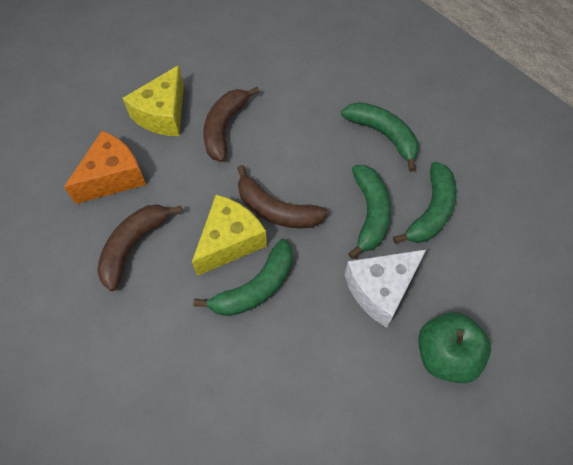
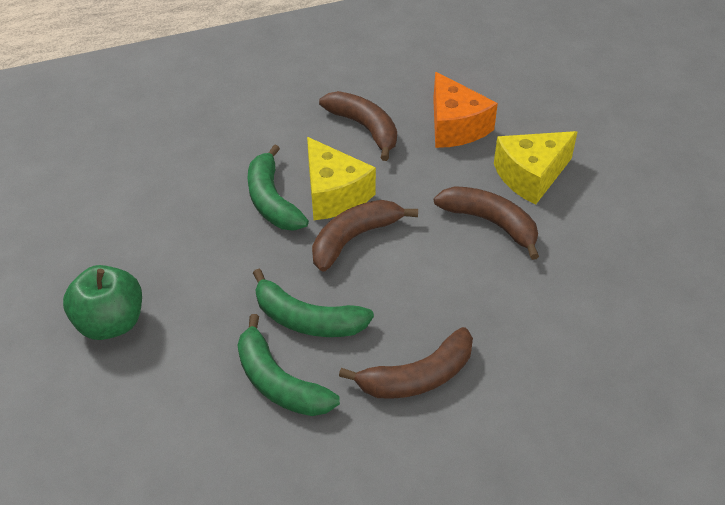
camera: 110 degrees right, 15 degrees down
(163, 114) = (531, 176): yellow cheese -> yellow cheese turned 75 degrees counterclockwise
(381, 289) = (210, 296): white cheese -> none
(383, 135) = (417, 377): green banana -> brown banana

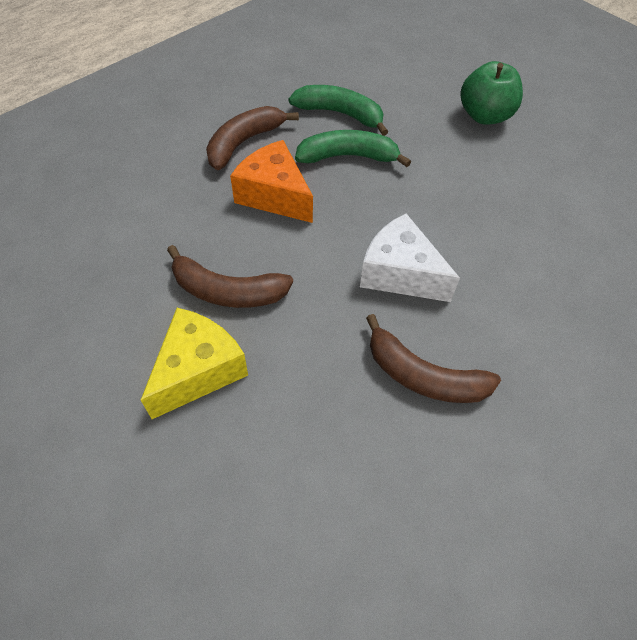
camera: 155 degrees right, 10 degrees up
(272, 201) = (452, 247): green banana -> none
(334, 194) = (400, 273): yellow cheese -> white cheese
(354, 238) = (352, 233): brown banana -> none
(455, 126) = (315, 422): orange cheese -> orange cheese (274, 195)

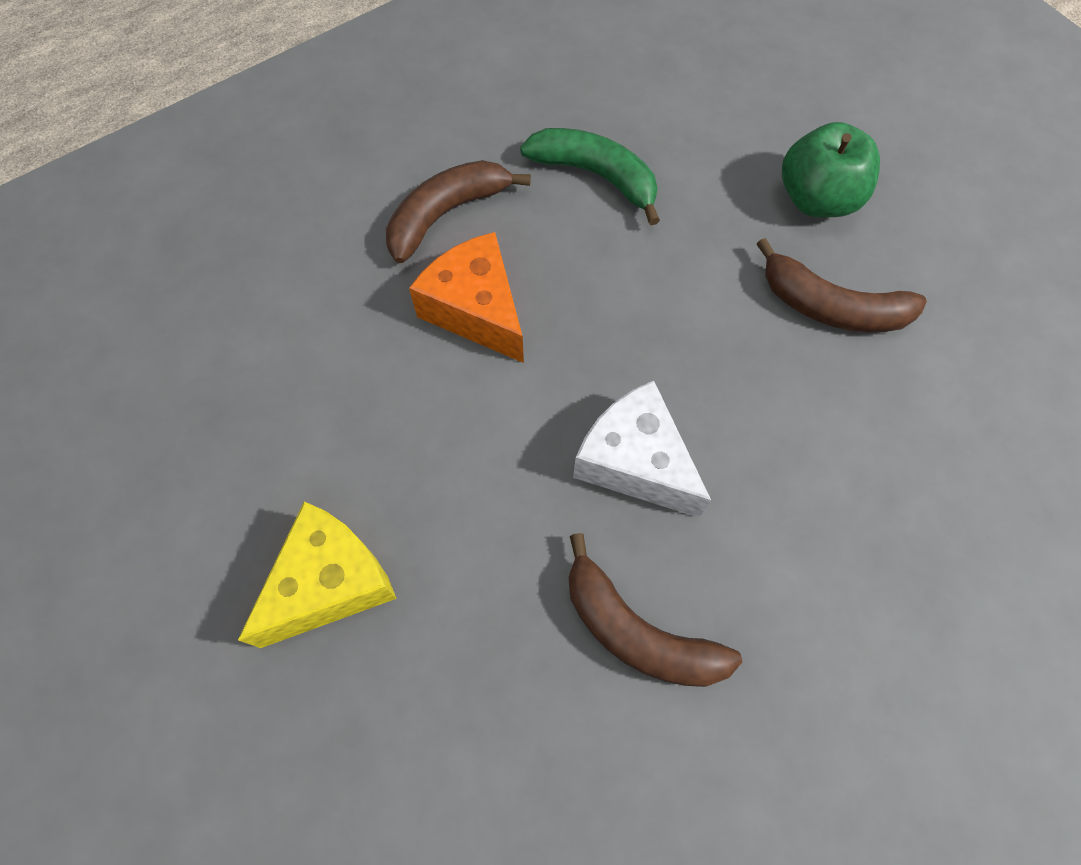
camera: 10 degrees right, 10 degrees up
(227, 291) = (387, 462): brown banana -> brown banana (831, 306)
(348, 156) = (594, 253): green banana -> none

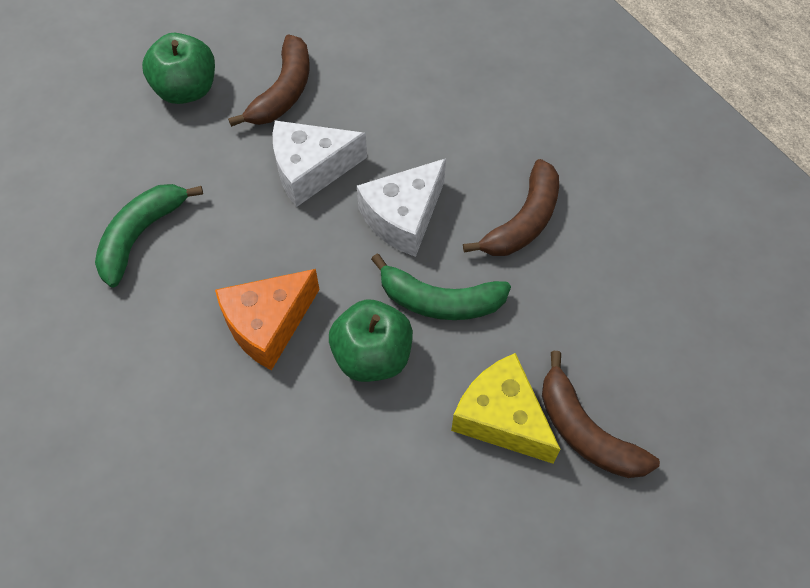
camera: 90 degrees left, 5 degrees down
(429, 425) = (372, 356): none -> green apple
(446, 214) = (165, 352): brown banana -> brown banana (585, 431)
(505, 508) = (439, 301): none -> green banana
(704, 346) = (311, 170): none -> white cheese

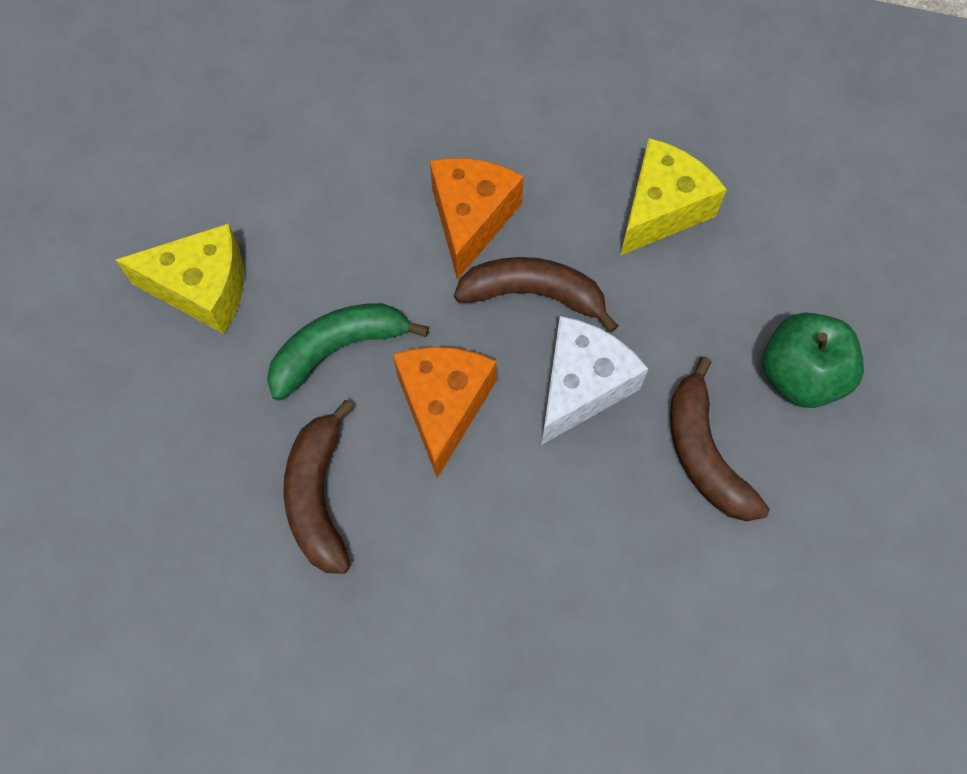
camera: 140 degrees right, 5 degrees up
(141, 235) = (661, 209): green banana -> yellow cheese
(372, 356) = (357, 259): green apple -> none
(403, 217) = (443, 406): white cheese -> orange cheese
(585, 431) = (119, 330): brown banana -> brown banana (534, 295)

